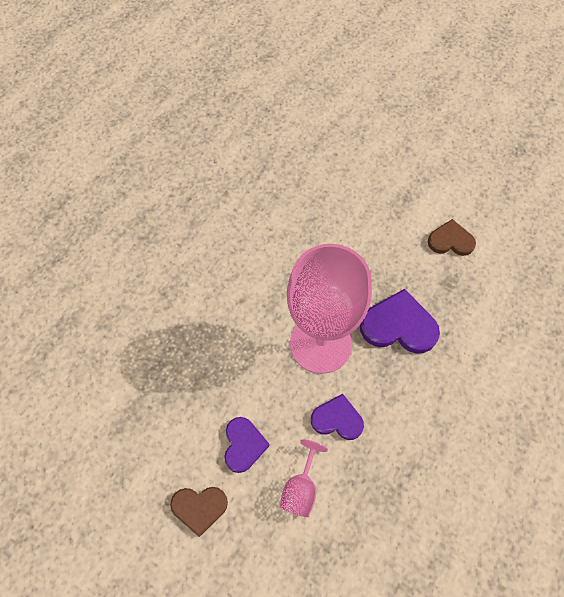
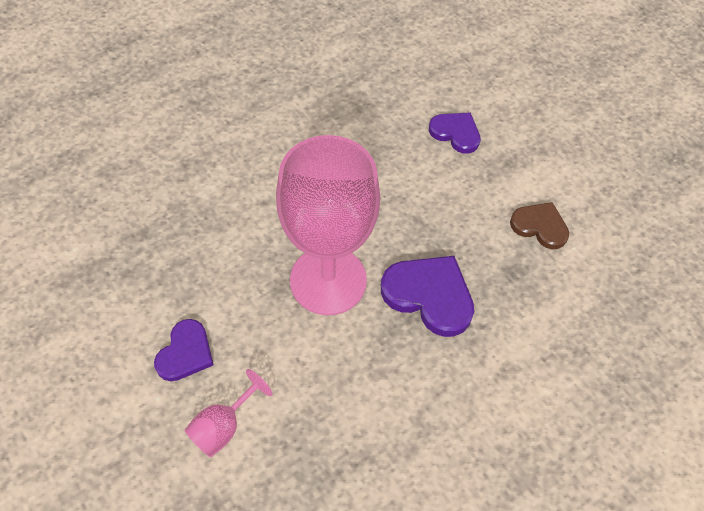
camera: 20 degrees right, 5 degrees down
(199, 508) = (102, 399): brown heart -> none
(337, 419) = (304, 368): purple heart -> purple heart (455, 133)

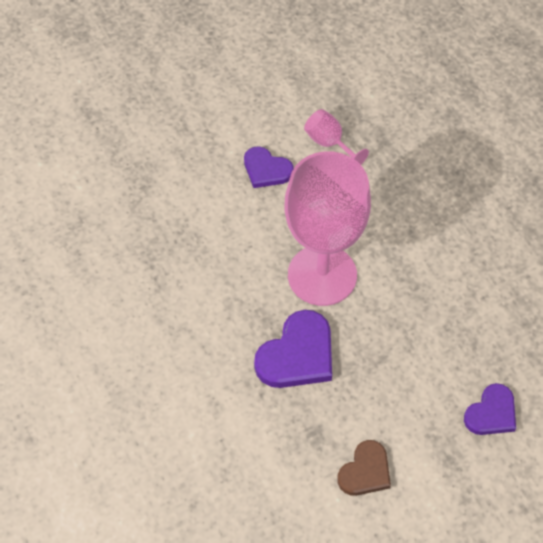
camera: 100 degrees right, 0 degrees up
(223, 426) = (201, 193): pink goblet -> pink goblet (329, 143)

